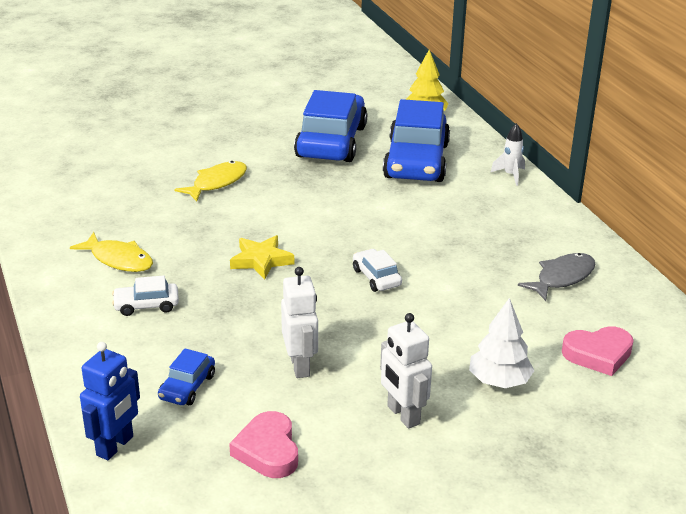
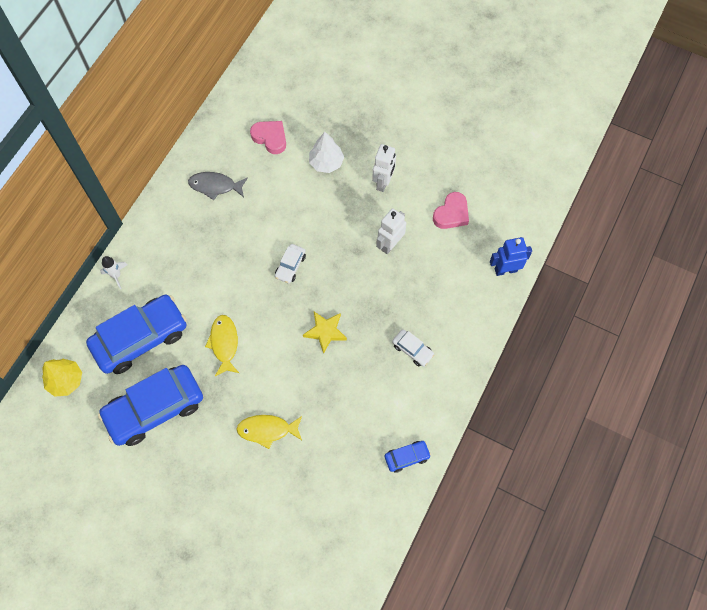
camera: 130 degrees left, 35 degrees up
(119, 260) = (390, 403): yellow fish -> yellow fish (224, 343)
(187, 387) = (447, 276): blue car -> blue car (407, 457)

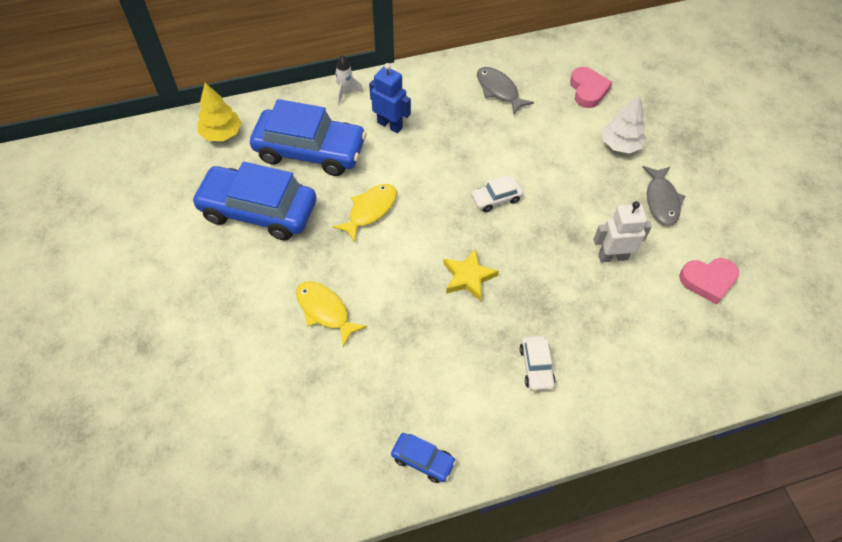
camera: 45 degrees right, 10 degrees down
(383, 182) = (661, 201): white robot -> grey fish
(505, 270) = (718, 380): blue robot -> blue robot (390, 125)

